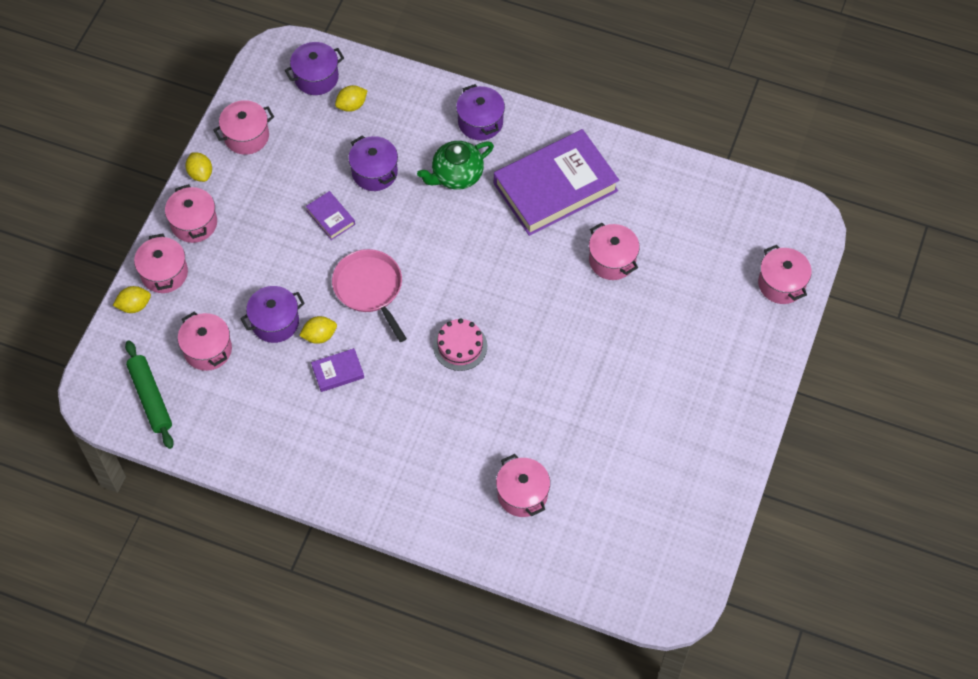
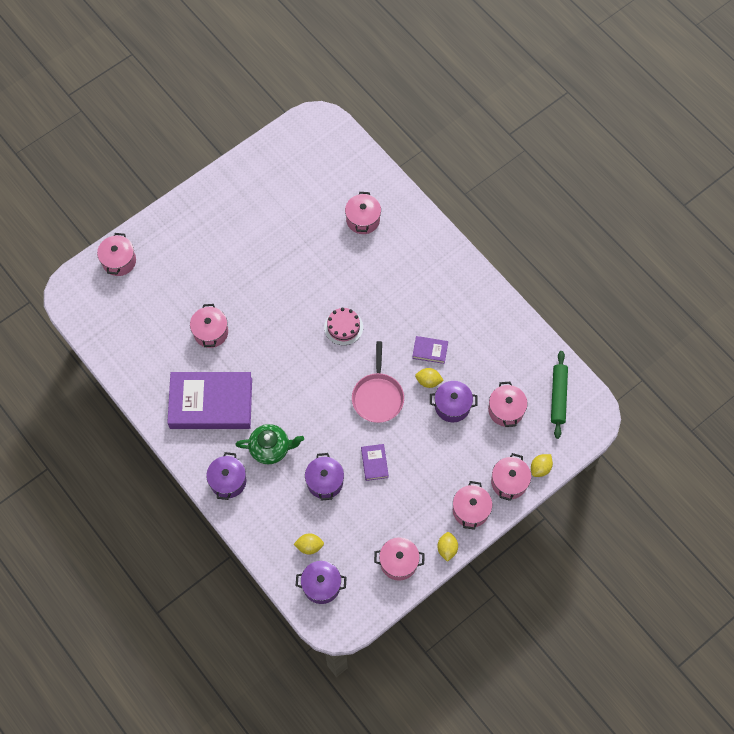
camera: 150 degrees left, 5 degrees up
(134, 306) = (540, 468): yellow lemon -> yellow lemon turned 60 degrees counterclockwise

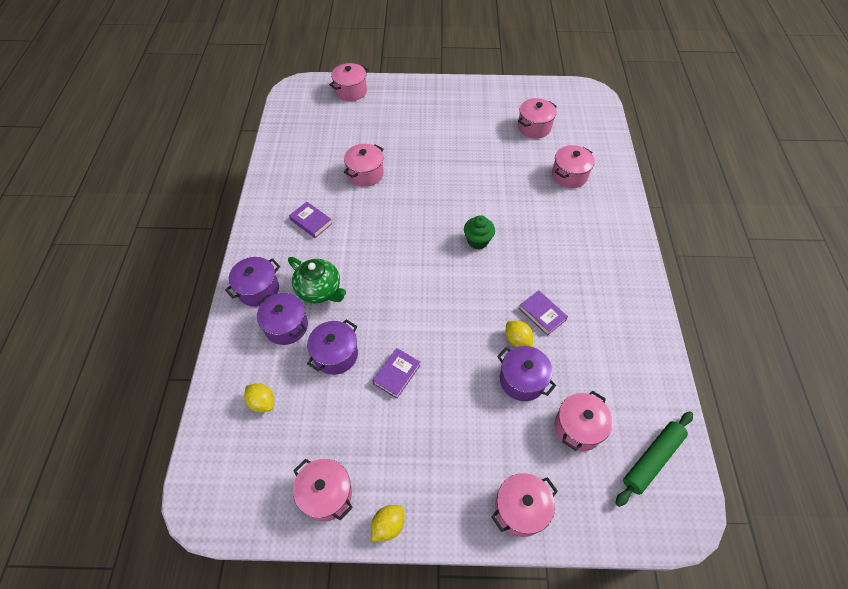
camera: 40 degrees right, 10 degrees down
(211, 403) = (311, 222): purple book -> purple book, size x0.41
(321, 585) = (233, 450): purple pot -> purple pot (286, 326)
(343, 327) = (477, 241): pink cake -> green cupcake
(378, 397) = (455, 318): pink pan -> none
(470, 510) = (451, 504): pink pot -> pink pot (534, 127)
(540, 468) = (570, 524): yellow lemon -> none

